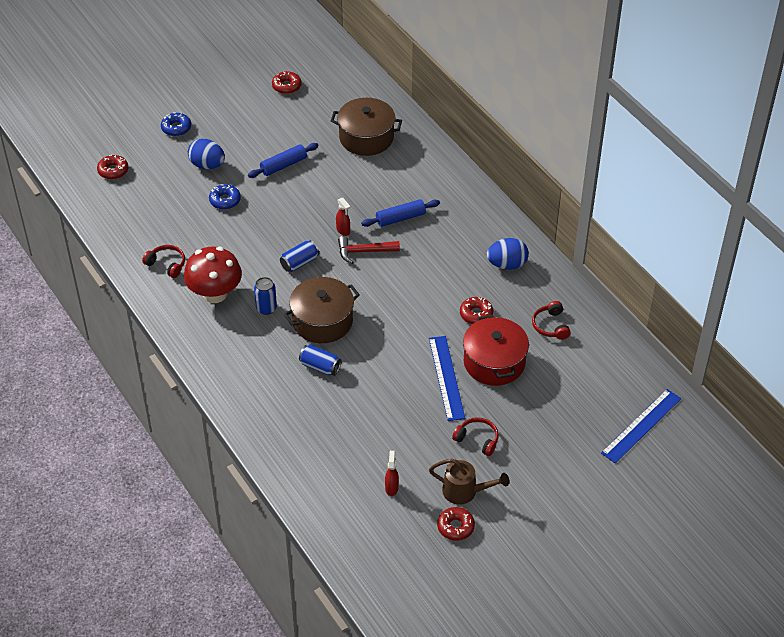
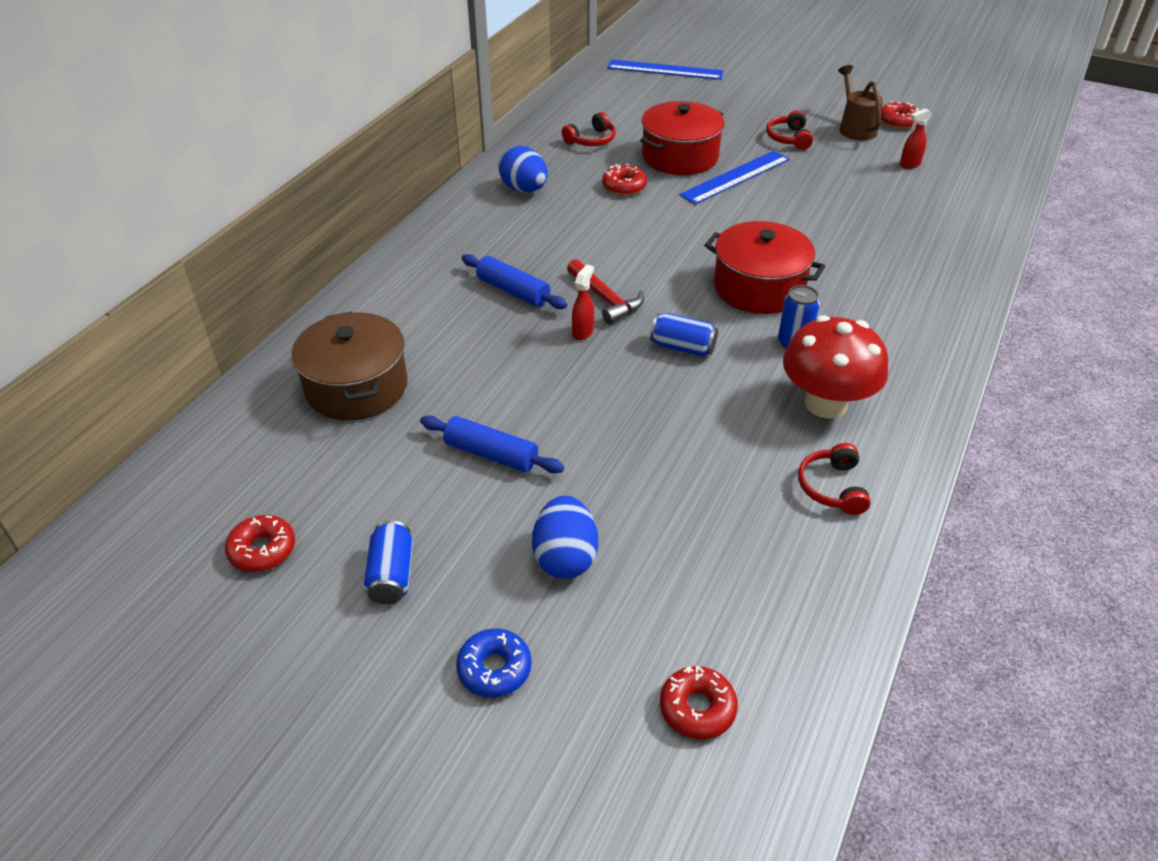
camera: 120 degrees left, 5 degrees down
(225, 200) = (632, 488): blue donut -> none
(320, 367) = (827, 262): blue can -> blue can (392, 575)
(322, 321) = (759, 287): brown pot -> red pot

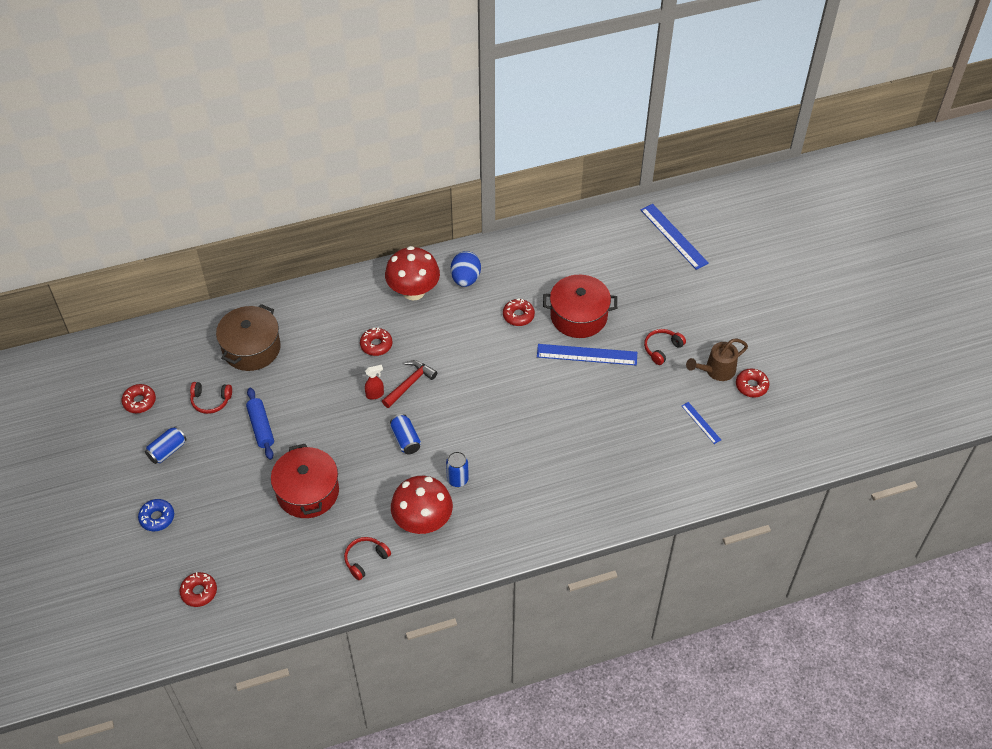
camera: 45 degrees right, 10 degrees up
(483, 227) = (413, 291): none -> red mushroom
(513, 291) = (376, 345): blue rolling pin -> red donut
(565, 557) = (230, 497): blue egg -> none
(591, 140) = (548, 266): red headphones -> red headphones (211, 400)
(606, 299) = (410, 383): red hammer -> red hammer turned 150 degrees counterclockwise
(759, 287) = (489, 435): red pot -> red pot (308, 492)
(855, 127) = (716, 371): brown watering can -> brown watering can turned 150 degrees counterclockwise
(909, 165) = (701, 422): red spray bottle -> blue ruler

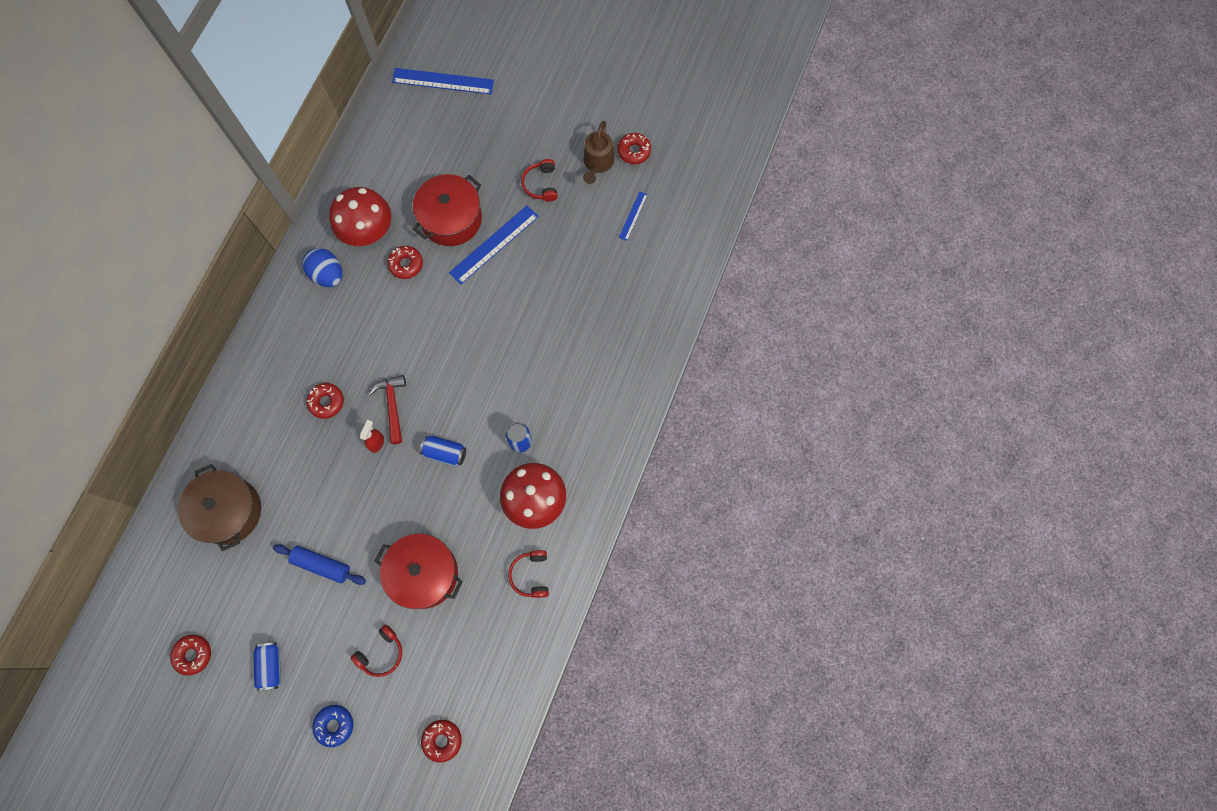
camera: 50 degrees left, 20 degrees up
(211, 400) = (252, 589): red headphones -> red headphones (381, 653)
(413, 291) = (299, 327): red mushroom -> red mushroom (368, 231)
(701, 422) = (633, 216): blue ruler -> blue ruler turned 75 degrees counterclockwise

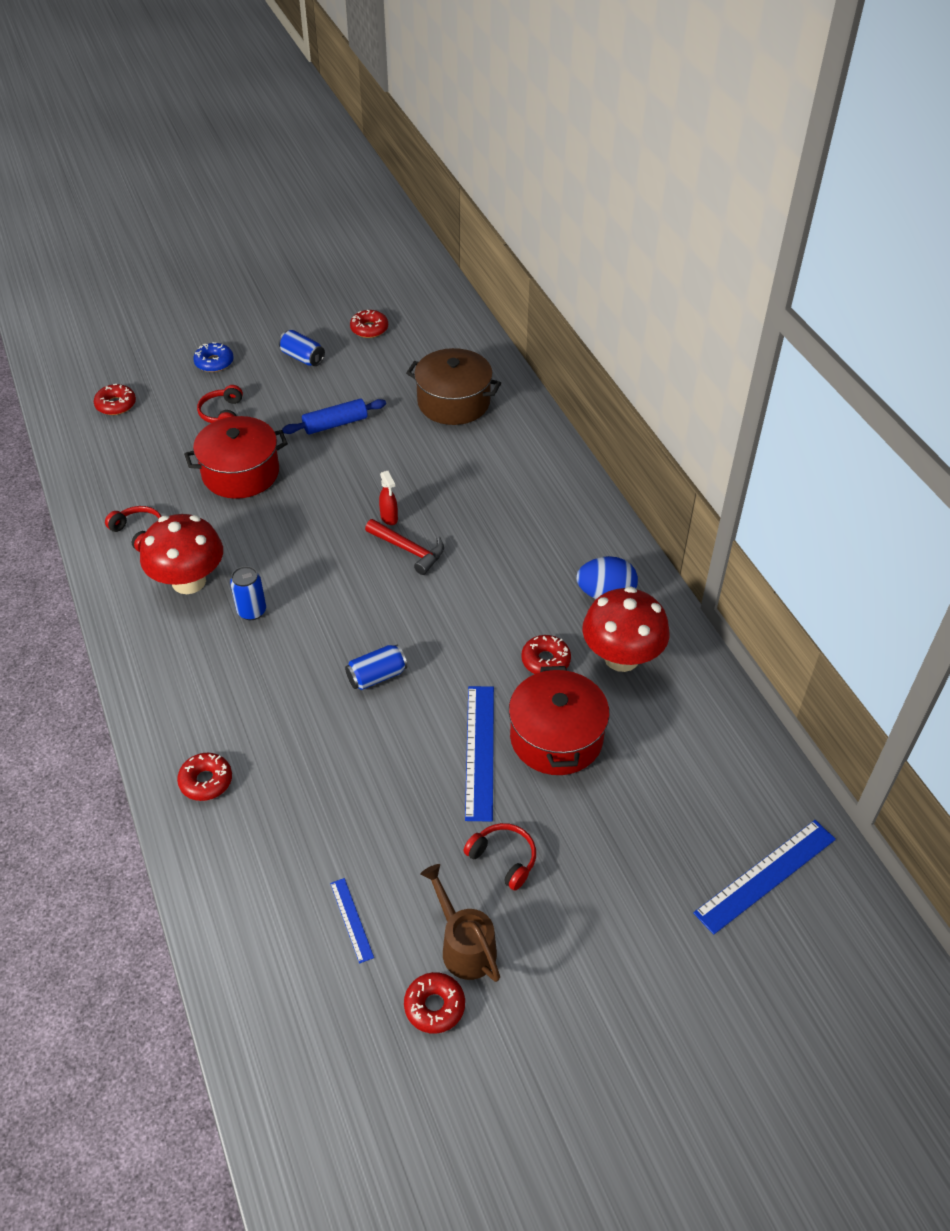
camera: 135 degrees right, 25 degrees down
(326, 402) = (471, 511): red donut -> red donut (206, 781)
(445, 453) = (317, 554): blue can -> blue can (377, 676)

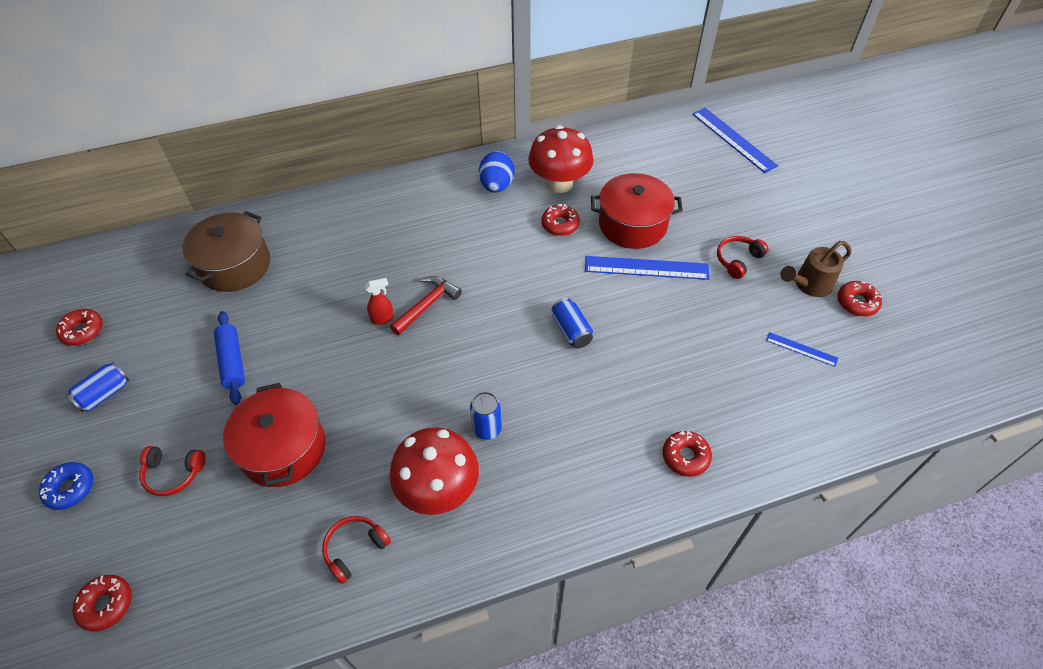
camera: 85 degrees left, 5 degrees up
(351, 920) = (801, 349): blue ruler -> blue ruler turned 45 degrees clockwise

